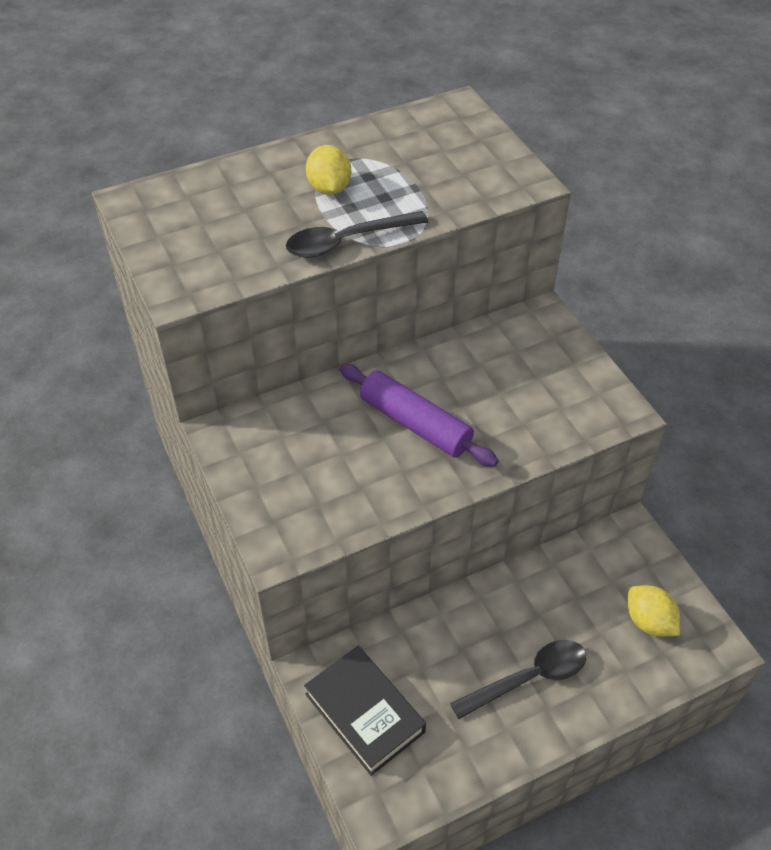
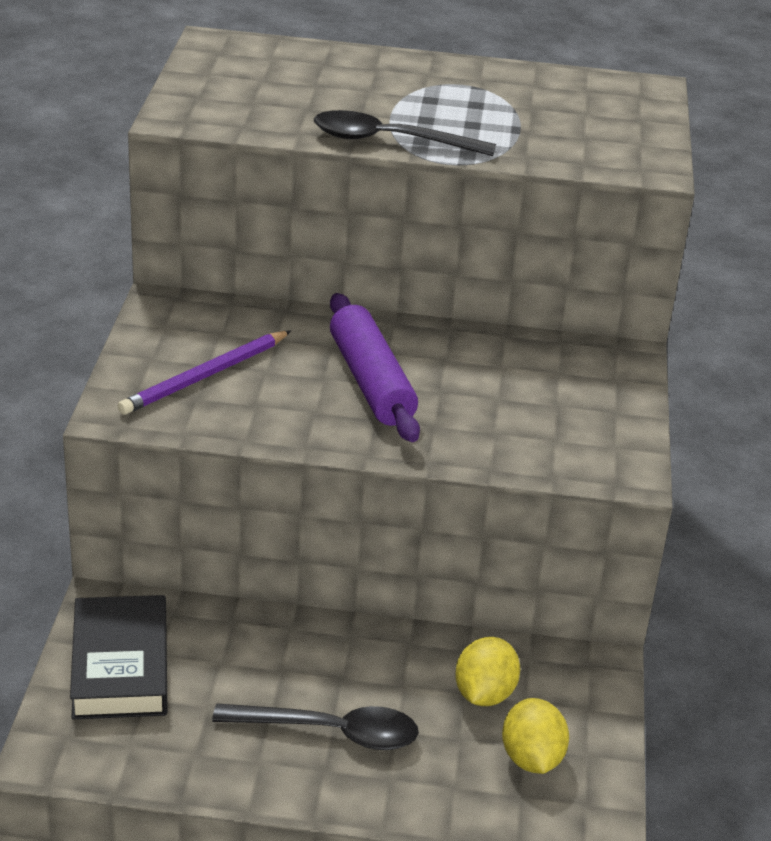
camera: 30 degrees right, 15 degrees down
(307, 481) = (205, 376): none -> purple pencil
(329, 188) = (422, 99): yellow lemon -> yellow lemon (484, 694)

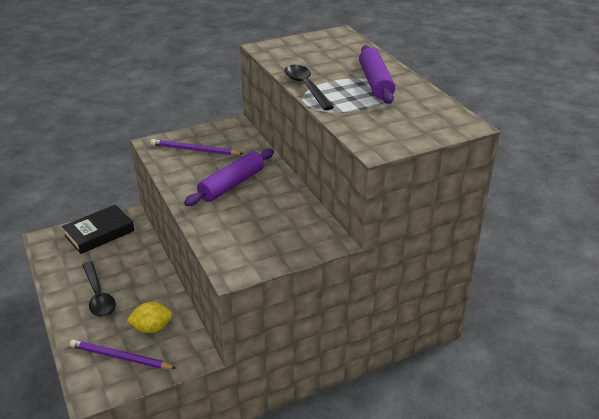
camera: 60 degrees right, 0 degrees up
(443, 89) = (375, 82): none -> purple rolling pin
(531, 758) = (121, 357): yellow lemon -> purple pencil

